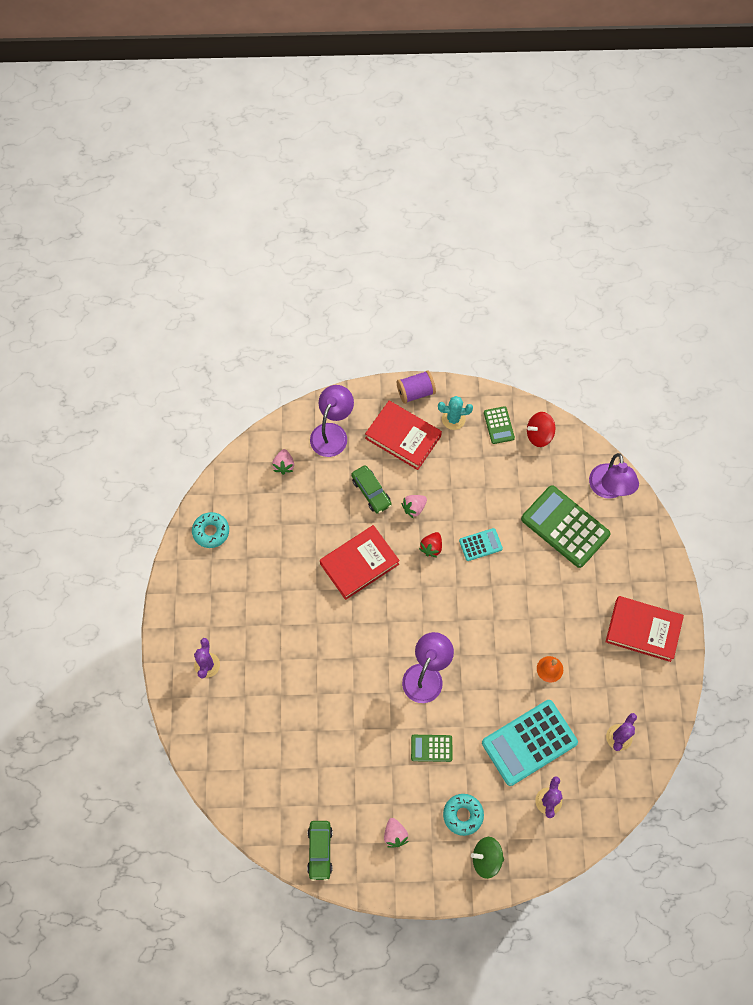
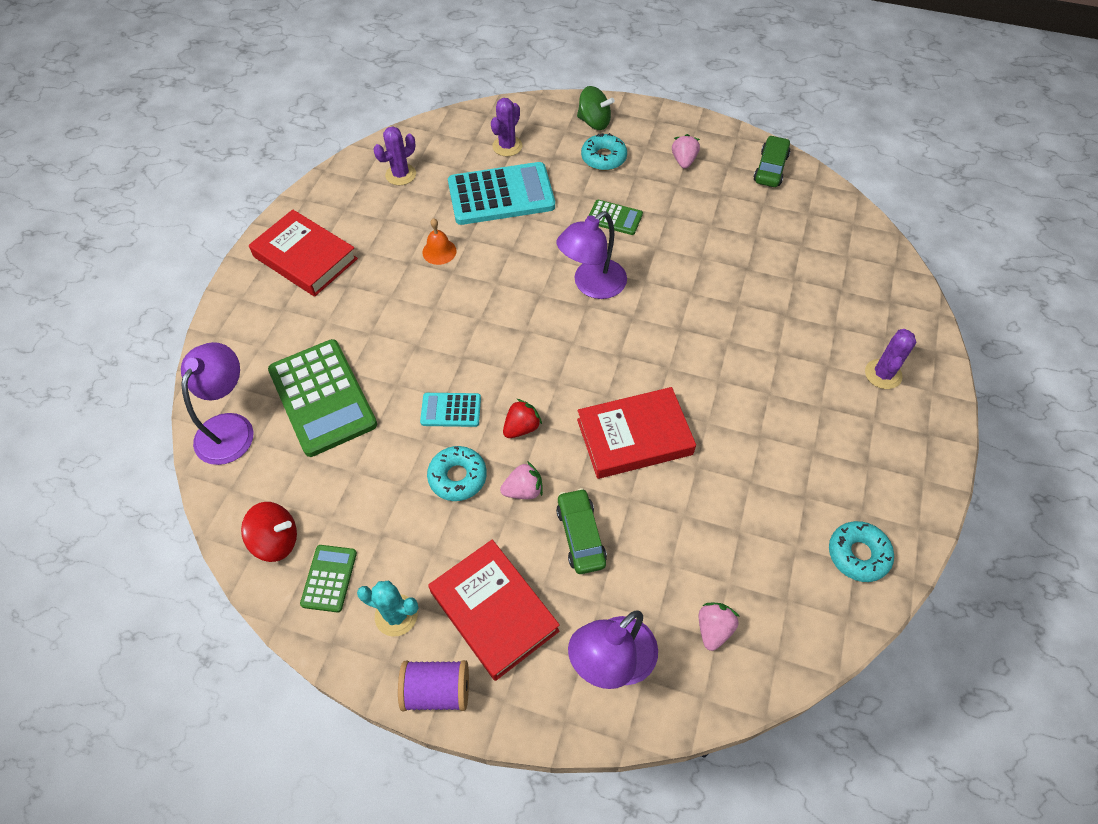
camera: 160 degrees left, 10 degrees down
(456, 503) = (457, 477): none -> turquoise donut

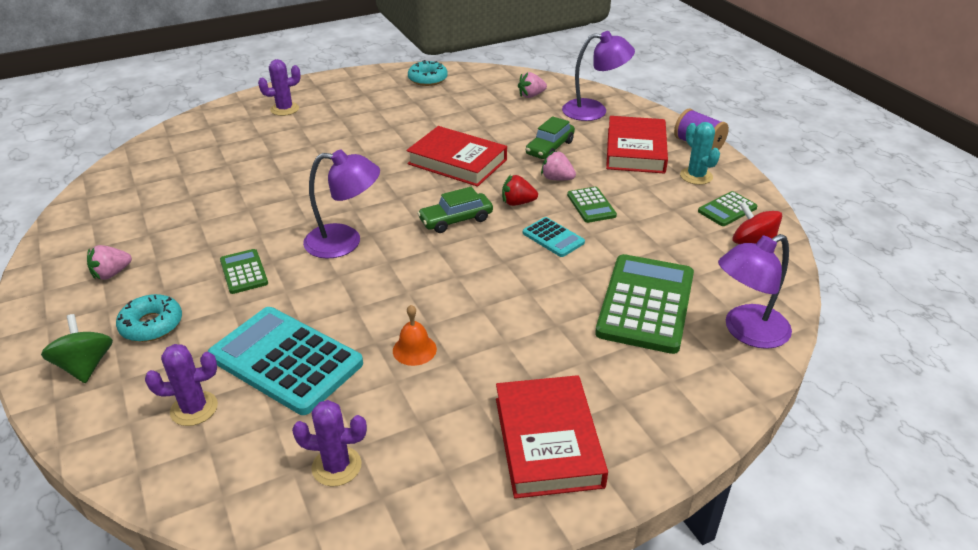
camera: 135 degrees left, 20 degrees down
(457, 477) = (591, 205): turquoise donut -> green calculator
(770, 168) = (82, 224): green car -> green car (456, 220)

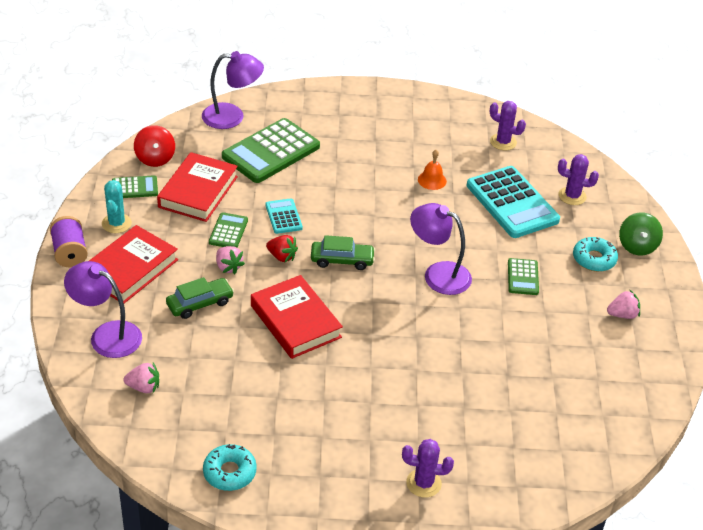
camera: 155 degrees left, 5 degrees up
(548, 441) = (391, 113): red book -> red book (198, 192)

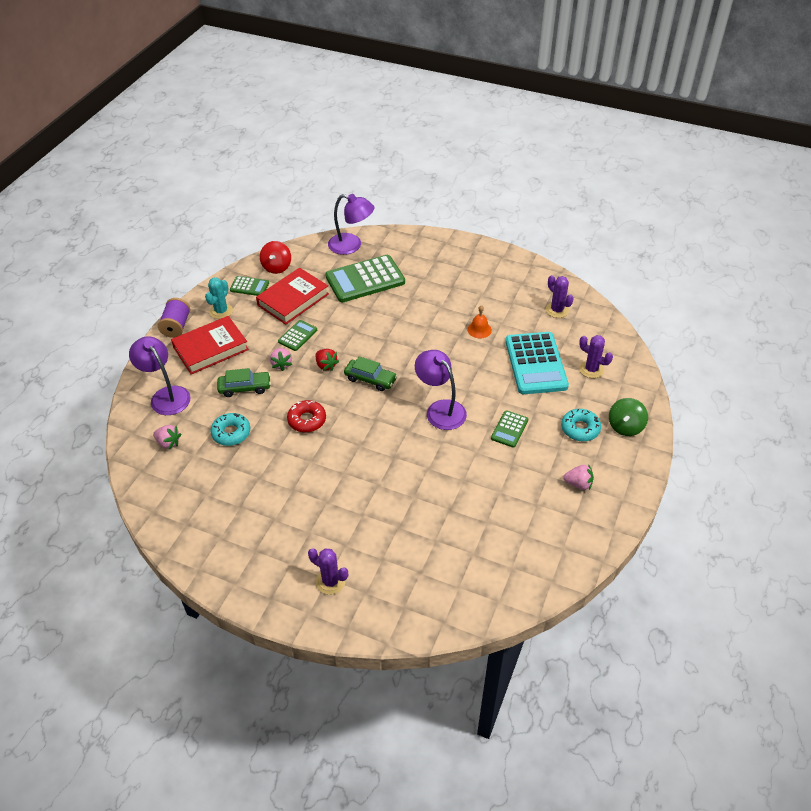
camera: 25 degrees right, 5 degrees up
(229, 472) = (191, 527): turquoise donut -> turquoise donut (231, 433)
(283, 217) = (345, 333): turquoise calculator -> none
(295, 321) = (307, 420): red book -> red donut

